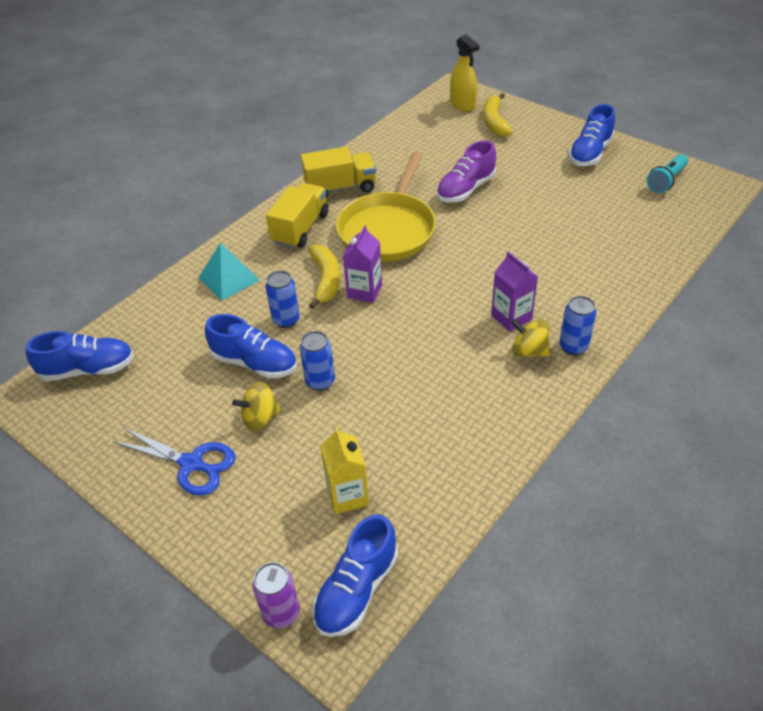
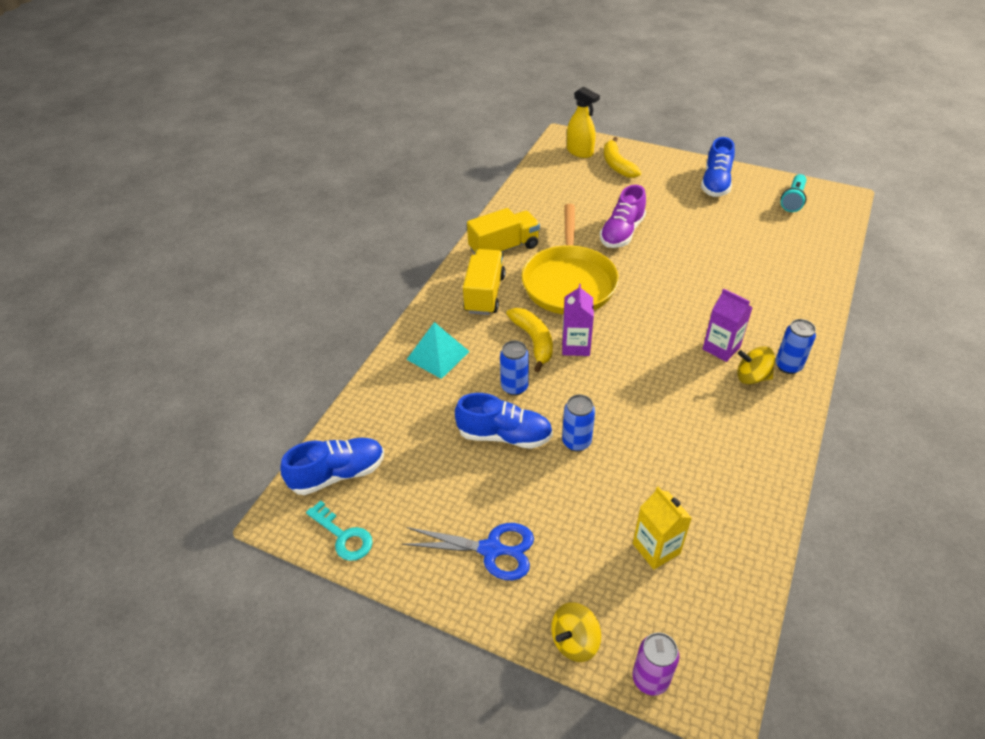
camera: 15 degrees left, 0 degrees up
(67, 425) = (343, 536): none -> turquoise key
(260, 418) = (536, 489): yellow spinning top -> yellow spinning top (574, 641)
(357, 589) = (709, 638): blue shoe -> none

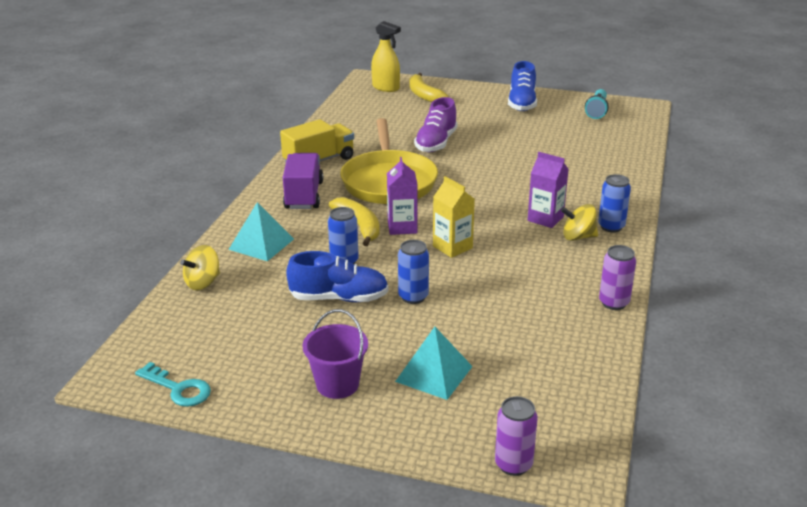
camera: 10 degrees left, 15 degrees down
(338, 474) = (166, 342): blue shoe -> none
(484, 294) = (304, 195): yellow truck -> purple truck
(491, 549) = (337, 384): blue scissors -> purple bucket
(574, 641) = (433, 444): yellow spinning top -> yellow spinning top (203, 283)
(585, 547) = (434, 374): none -> turquoise pyramid
(656, 548) = (504, 368): yellow carton -> yellow carton (452, 247)
(778, 473) = (614, 303): none -> purple can

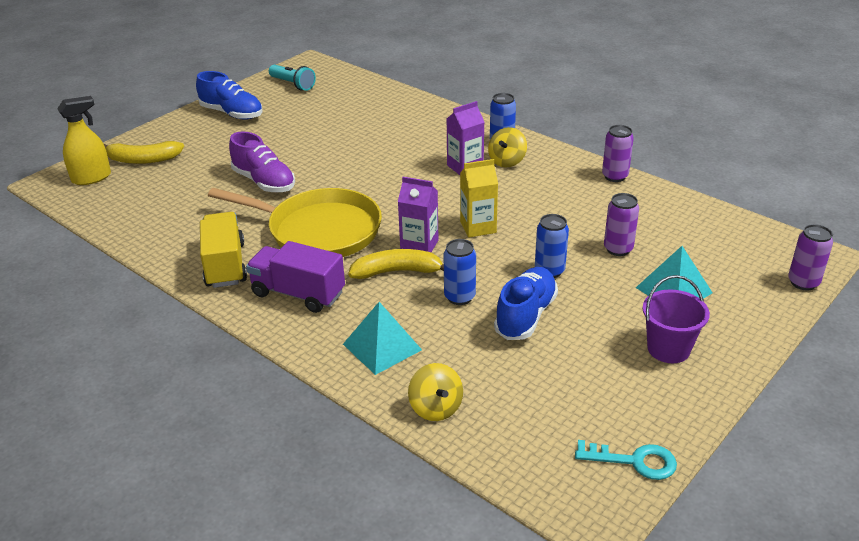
camera: 65 degrees left, 5 degrees up
(178, 389) = (634, 461): turquoise key -> turquoise key turned 45 degrees clockwise
(479, 328) = (618, 249): none -> purple can

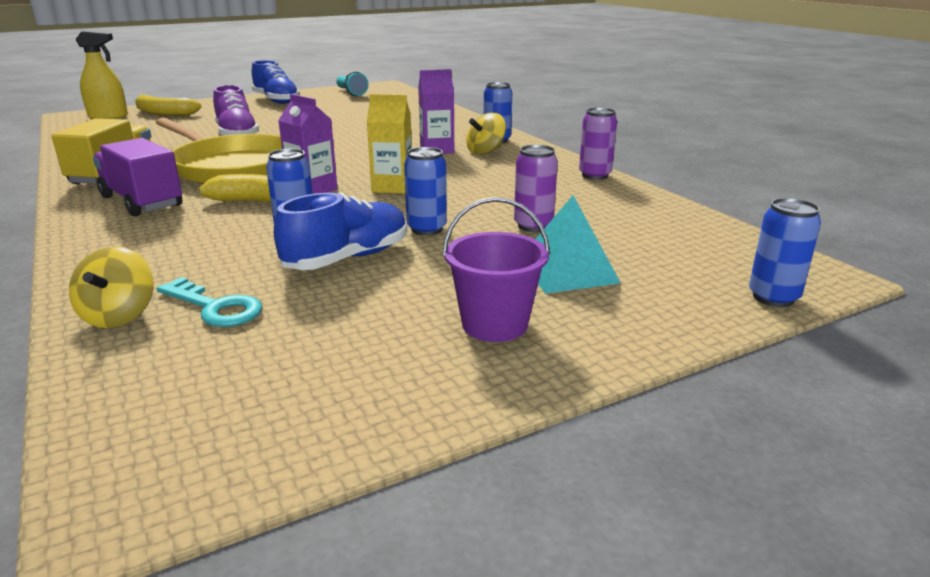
camera: 20 degrees right, 10 degrees down
(382, 347) = (152, 253): turquoise pyramid -> none
(634, 461) = (285, 442): turquoise key -> turquoise key (216, 307)
(803, 282) = (773, 297): purple can -> blue can

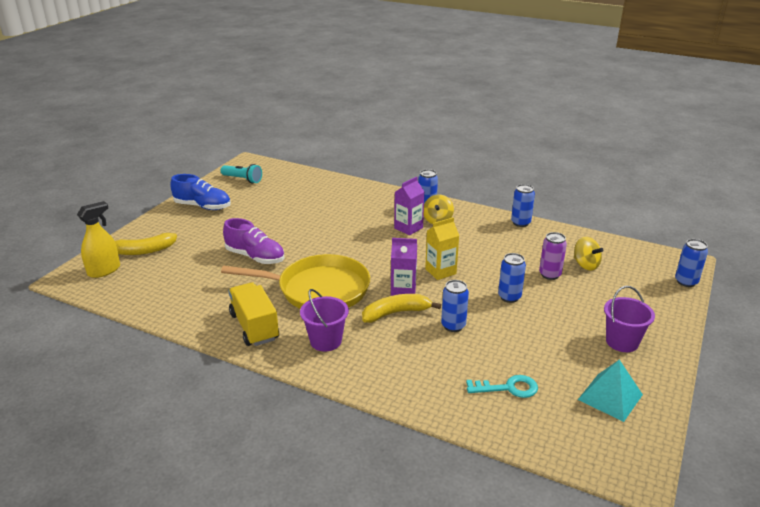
camera: 35 degrees left, 5 degrees up
(119, 315) = (477, 413): yellow spinning top -> yellow spinning top (585, 265)
(142, 202) = (325, 341): purple truck -> purple bucket
(347, 258) = (509, 333): blue shoe -> none
(567, 271) = (603, 299): turquoise pyramid -> turquoise pyramid (610, 397)
(594, 175) = (520, 223): purple can -> blue can

